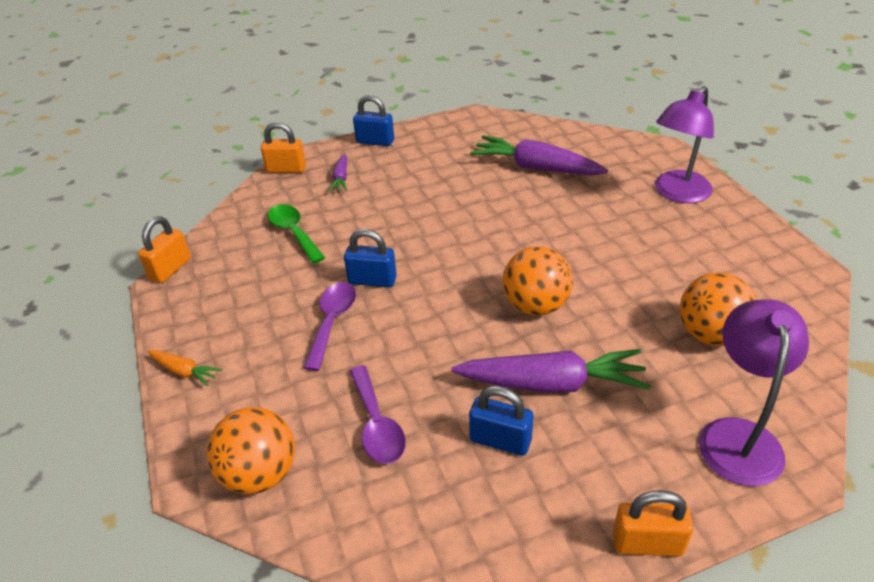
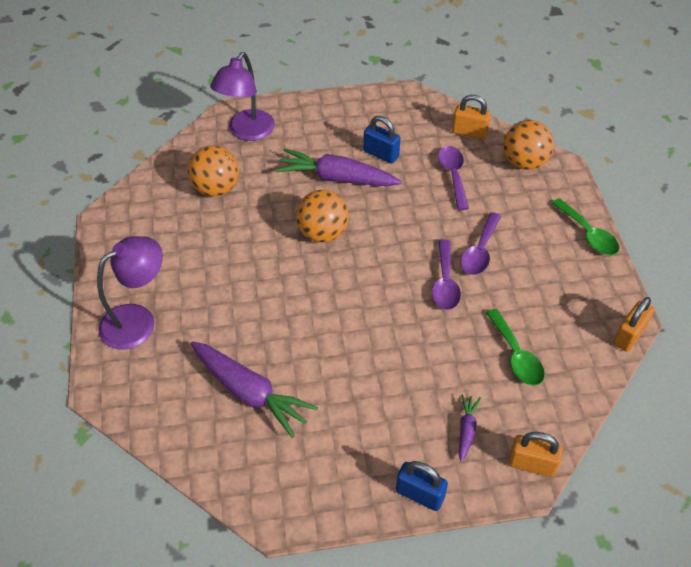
camera: 170 degrees left, 10 degrees up
(184, 371) = (588, 234): orange carrot -> green spoon
(372, 280) = (445, 283): blue padlock -> purple spoon
(647, 543) = (326, 100): orange padlock -> orange padlock (469, 132)

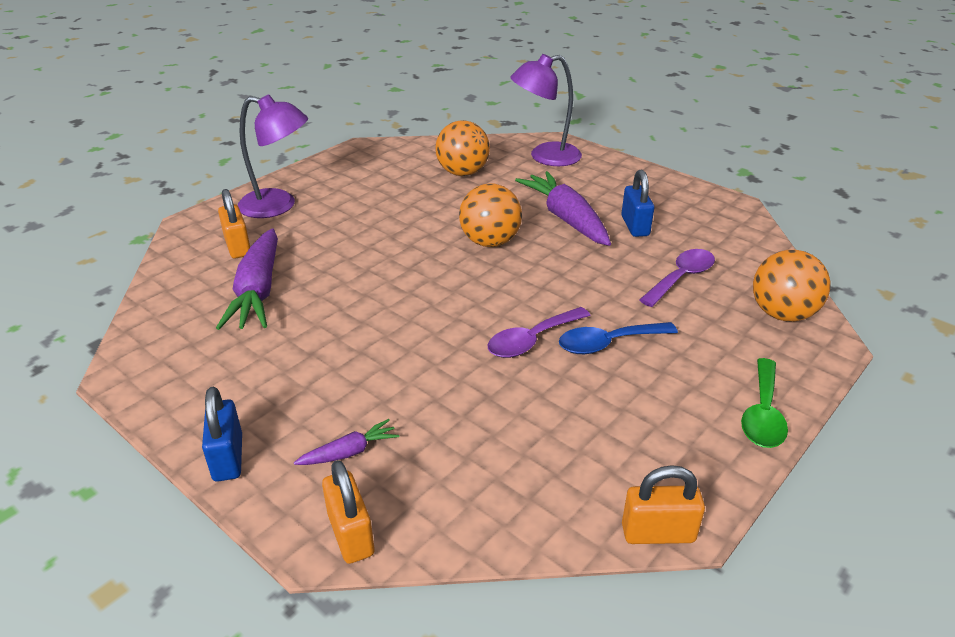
camera: 50 degrees right, 15 degrees down
(469, 132) = (755, 260): orange padlock -> orange padlock (238, 247)
(479, 252) = (608, 343): purple spoon -> blue spoon
(516, 355) = (498, 442): green spoon -> none

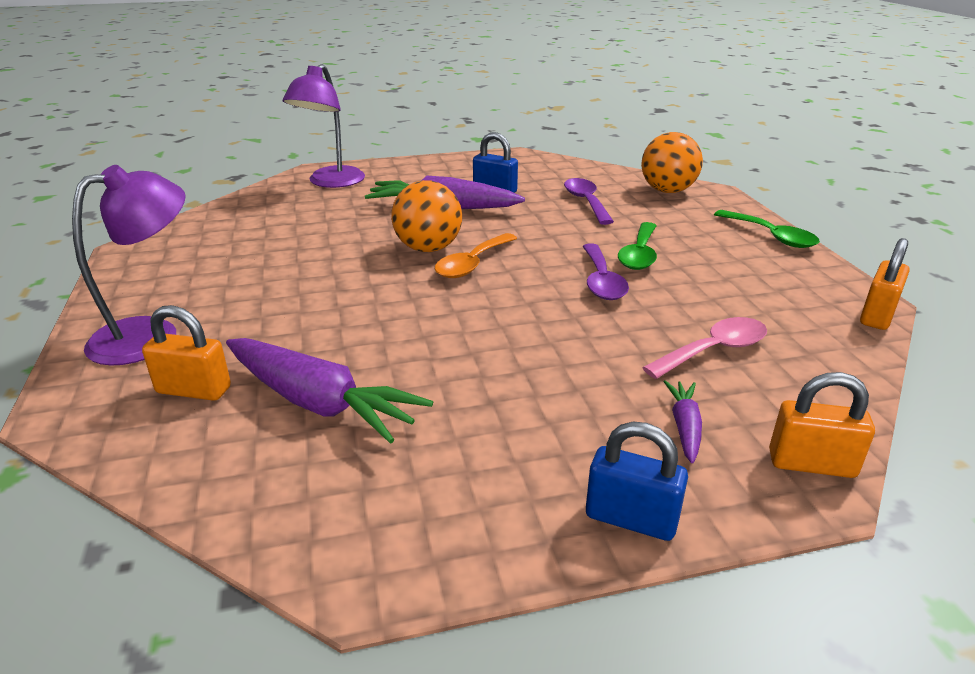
camera: 55 degrees left, 5 degrees down
(462, 173) = (288, 221): orange ball -> none
(476, 437) = (714, 350): none -> pink spoon
(488, 270) = (472, 264): none -> orange spoon
(608, 343) = (639, 254): blue spoon -> green spoon

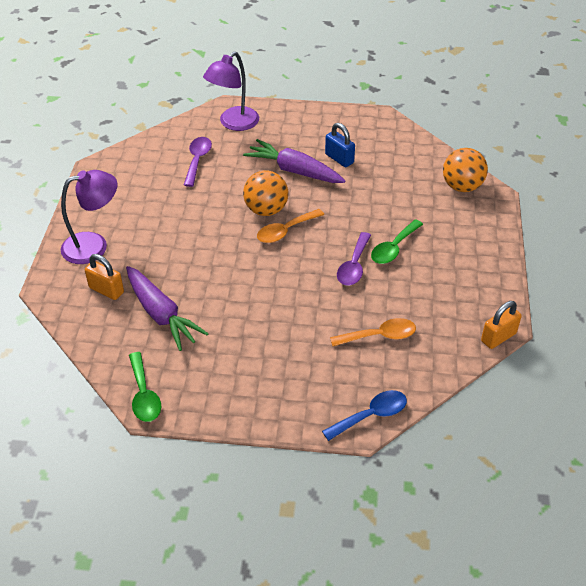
camera: 20 degrees right, 15 degrees up
(586, 202) = (395, 186): purple spoon -> purple spoon (197, 160)
(631, 519) = (268, 416): blue padlock -> none
(684, 427) = (326, 378): purple carrot -> none
(714, 350) = (379, 336): pink spoon -> orange spoon
(771, 236) = (495, 252): green spoon -> green spoon (144, 395)
(811, 464) = (371, 415): orange padlock -> blue spoon

